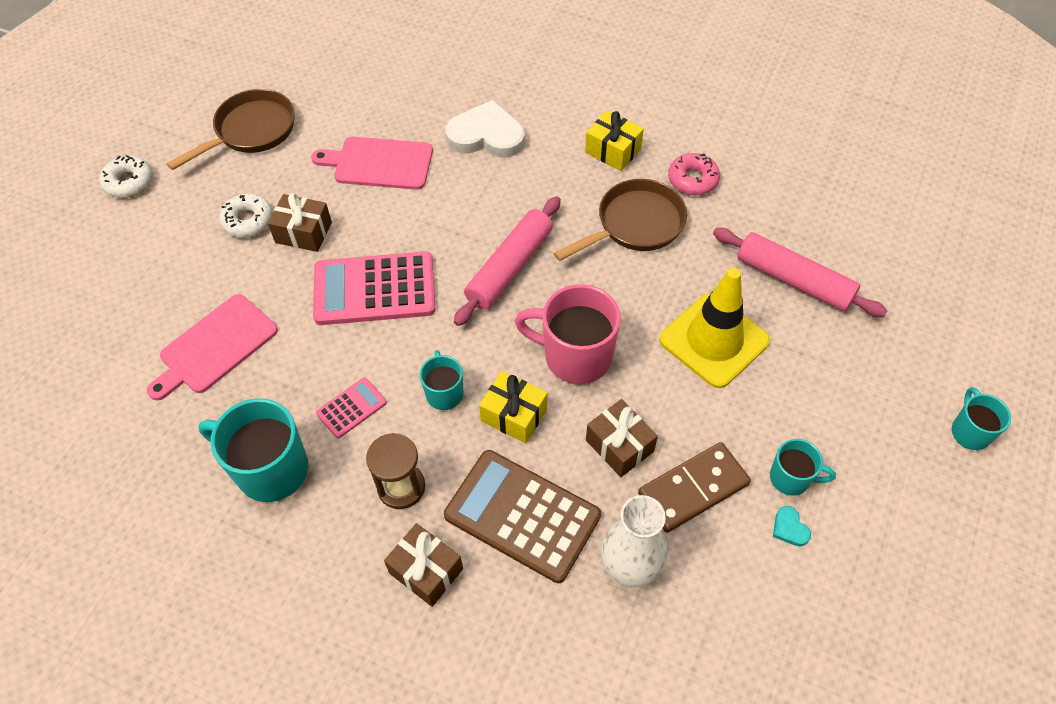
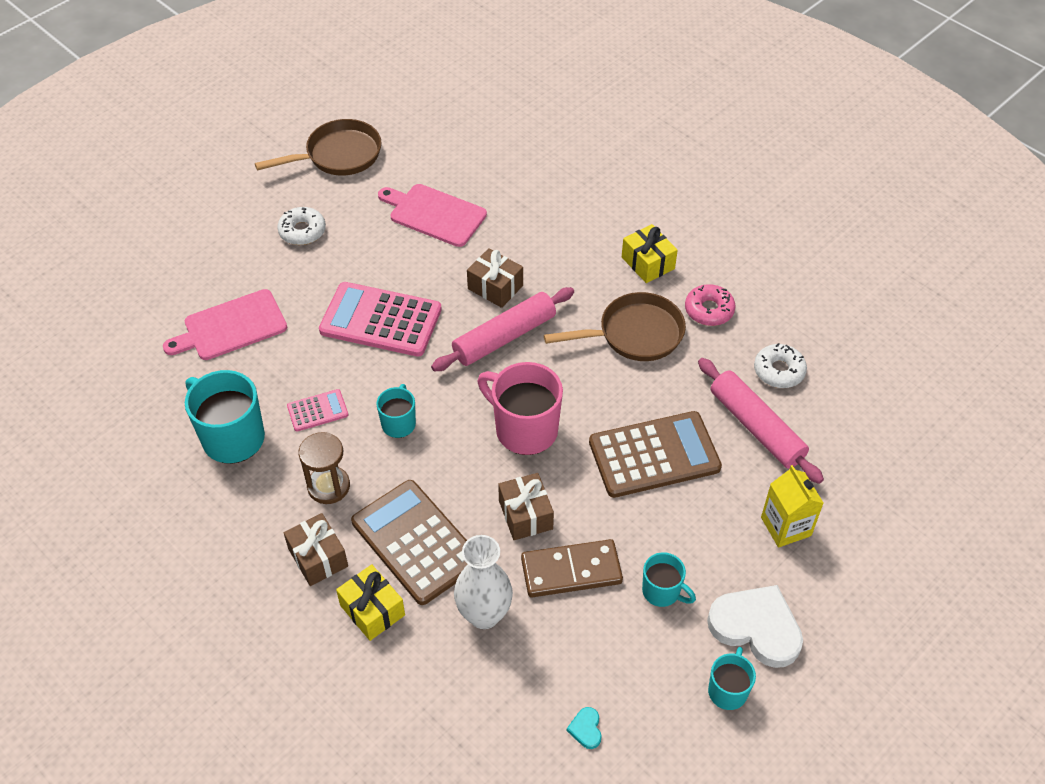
camera: 20 degrees right, 5 degrees down
(129, 182) = (220, 170): white donut -> white donut (779, 371)
(303, 232) = (343, 255): brown gift -> brown gift (495, 287)
(486, 135) = (540, 216): white heart -> white heart (756, 627)
(514, 415) = (448, 460): yellow gift -> yellow gift (372, 610)
(714, 340) = (654, 455): yellow traffic cone -> brown calculator
(789, 528) = (639, 631): turquoise heart -> turquoise heart (586, 729)
(871, 369) = (786, 526): none -> yellow carton
(970, 431) = (849, 609): turquoise mug -> turquoise mug (728, 690)

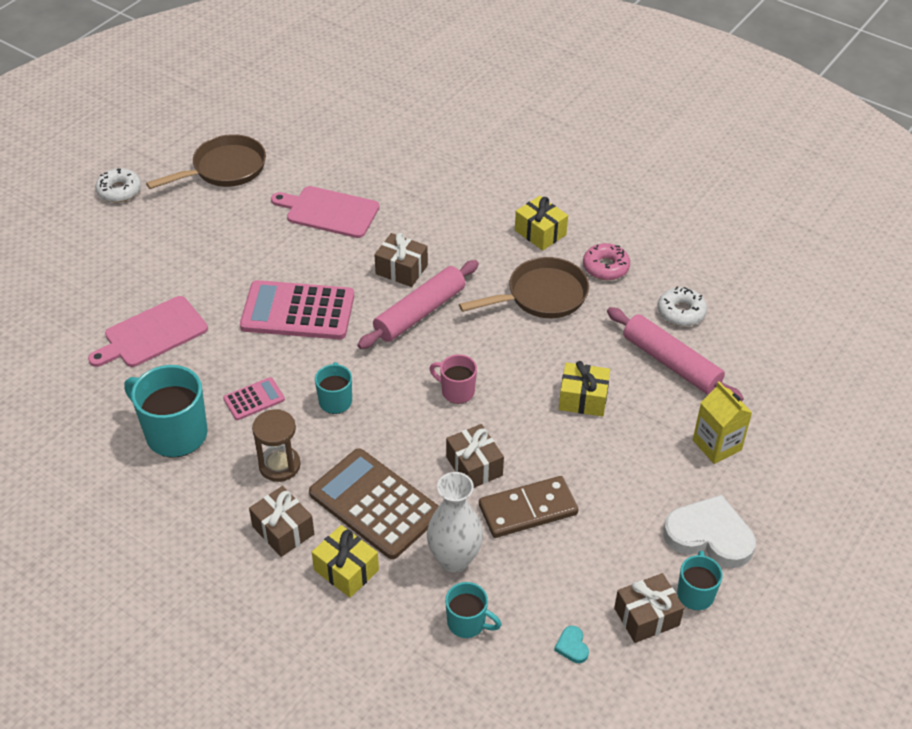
camera: 10 degrees left, 5 degrees down
(302, 231) = (204, 240): white donut -> white donut (119, 191)
(524, 429) = (456, 391): pink mug -> pink mug, size x0.55
(654, 455) = (583, 399): brown calculator -> yellow gift
(662, 592) = (616, 516): turquoise mug -> turquoise mug (467, 623)
(670, 708) = (646, 617): none -> brown gift

